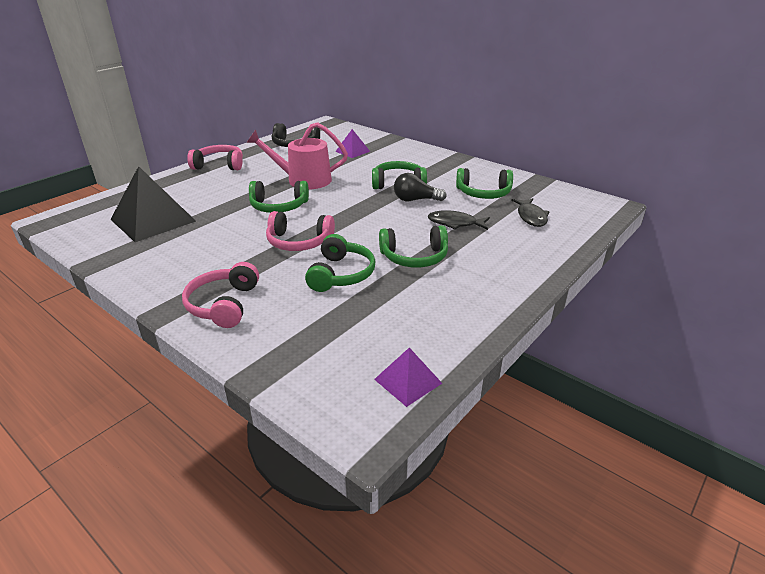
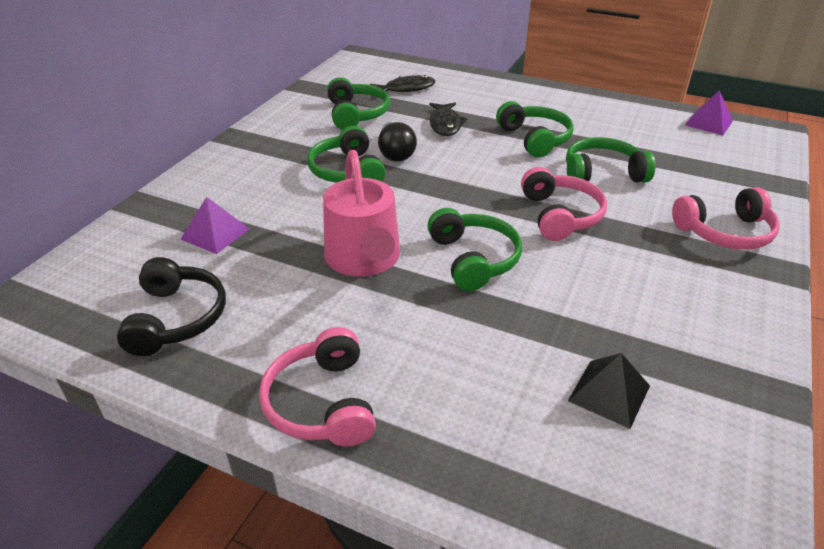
camera: 105 degrees left, 5 degrees up
(153, 220) = (609, 393): black pyramid -> black pyramid, size x0.52

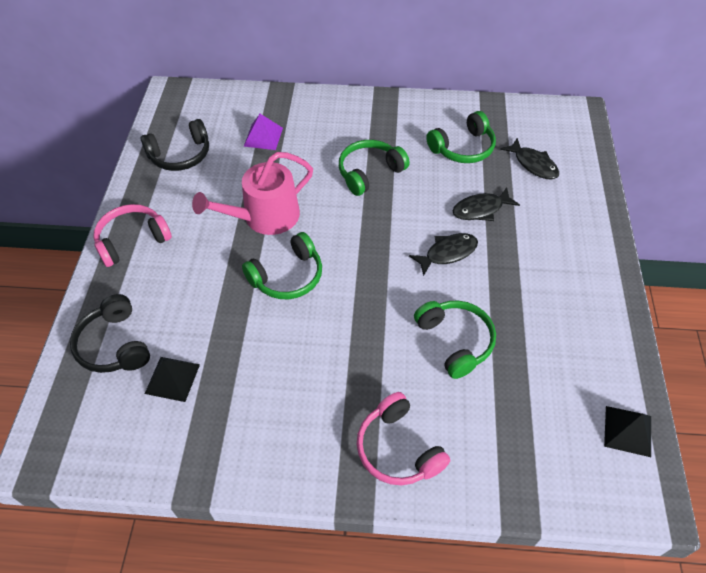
camera: 70 degrees right, 15 degrees up
(395, 153) = (412, 191): black light bulb -> none
(492, 153) = (447, 253): none -> black fish
(530, 454) = (114, 344): none -> black headphones
(534, 139) = (492, 279): green headphones -> none
(560, 215) = (369, 319): pink headphones -> none
(708, 123) = (627, 431): purple pyramid -> black pyramid

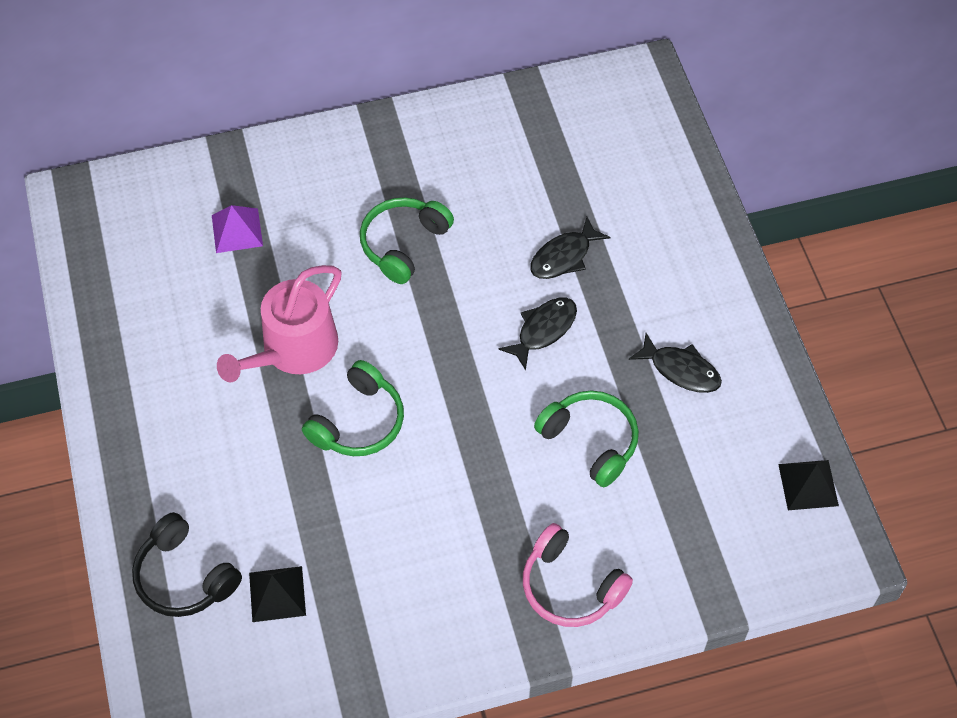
camera: 20 degrees left, 5 degrees up
(132, 240) = (134, 435): pink headphones -> none
(180, 155) = (135, 292): black headphones -> none
(463, 148) = (511, 171): green headphones -> none
(533, 164) = (609, 171): black fish -> black fish (680, 370)

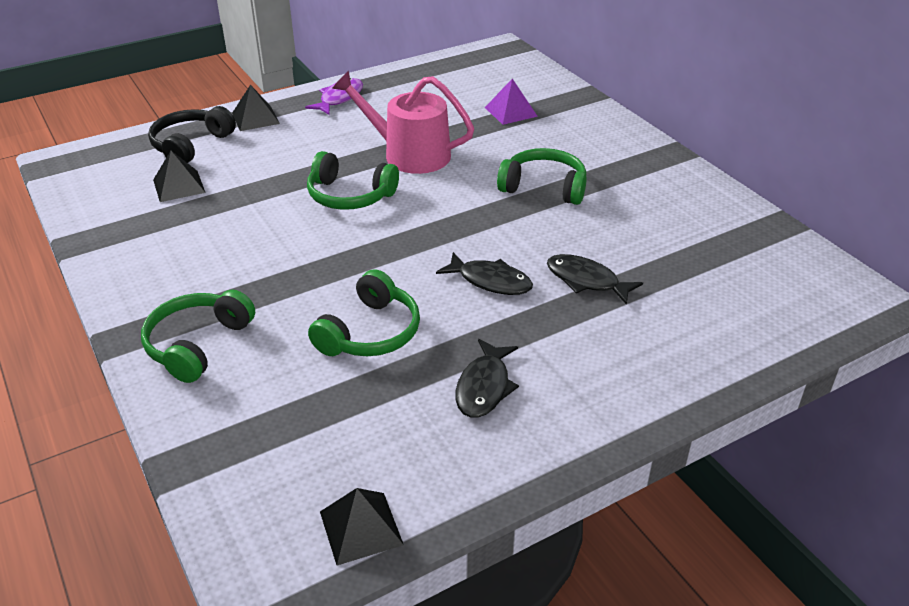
camera: 75 degrees right, 20 degrees down
(130, 398) = (339, 98): none -> purple fish
(143, 498) = (255, 118): none -> black pyramid
(570, 586) = (197, 344): pink headphones -> green headphones

